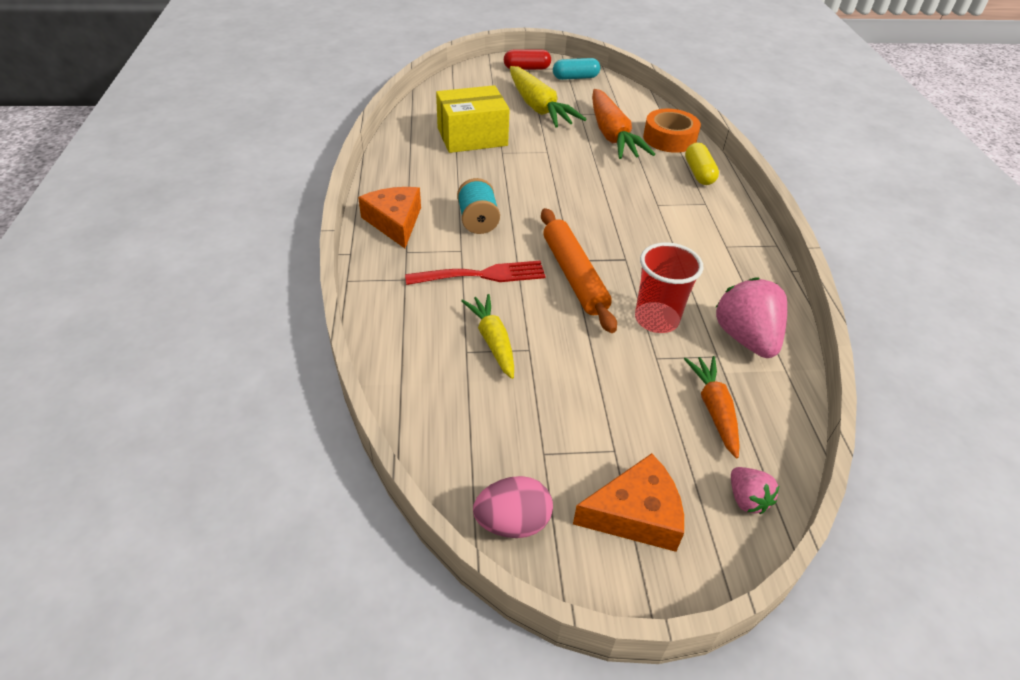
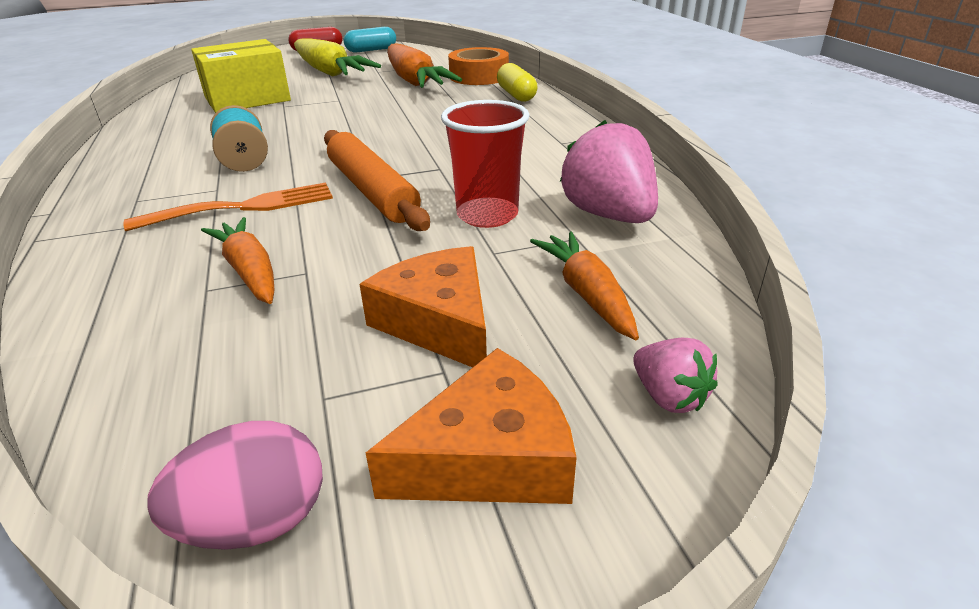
camera: 10 degrees left, 10 degrees down
(395, 222) = (127, 176): orange cheese -> orange cheese (439, 322)
(482, 275) = (243, 207): red fork -> orange fork
(492, 341) = (249, 271): yellow carrot -> orange carrot

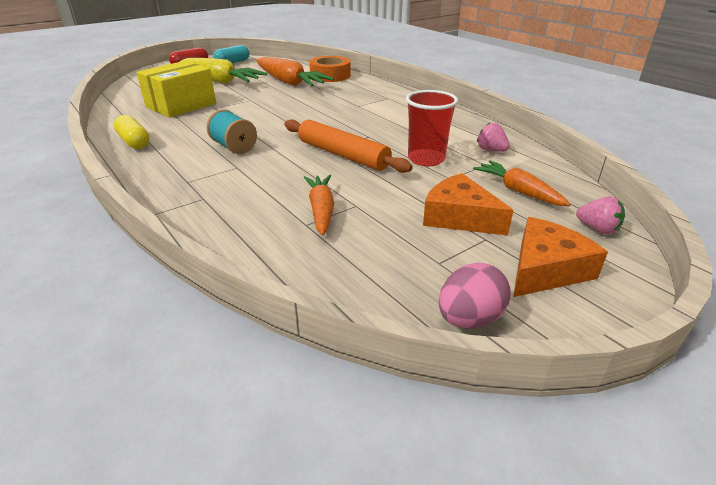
camera: 20 degrees left, 0 degrees up
(243, 207) = (270, 175): orange fork -> none
(249, 271) = (321, 210): orange carrot -> orange carrot turned 45 degrees clockwise
(516, 95) = (367, 86): yellow capsule -> yellow capsule (134, 142)
(608, 215) = (491, 150): pink strawberry -> pink strawberry, size x0.53

